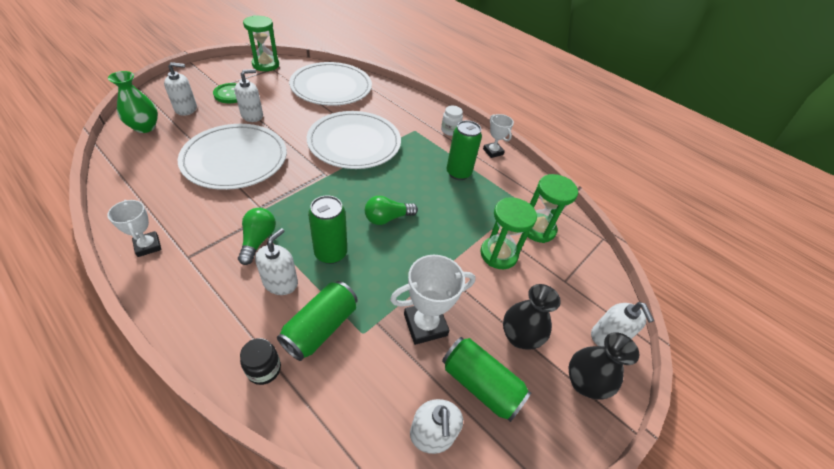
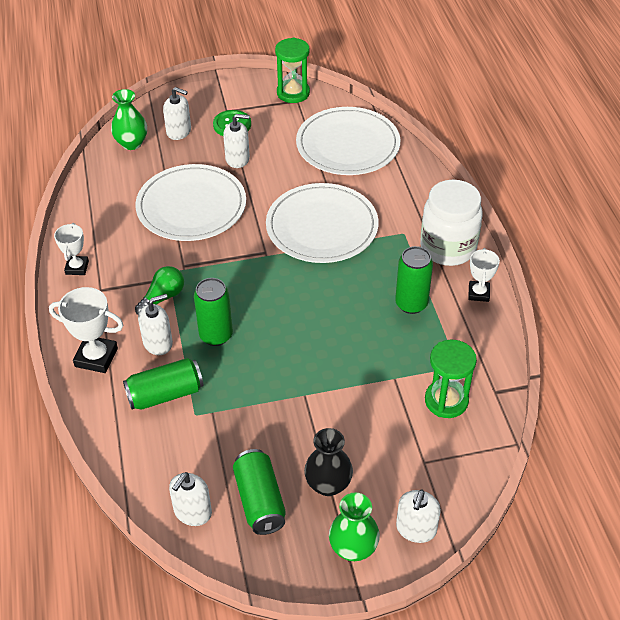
camera: 40 degrees right, 0 degrees up
(264, 369) = (105, 404): black jar -> none
(387, 218) = (293, 323): green light bulb -> none
(425, 325) = (251, 433): white trophy -> white trophy (96, 357)
(450, 130) = (448, 248): white jar -> white jar, size x2.22
(498, 254) = (377, 406): green hourglass -> none
(584, 382) = (353, 548): black vase -> green vase

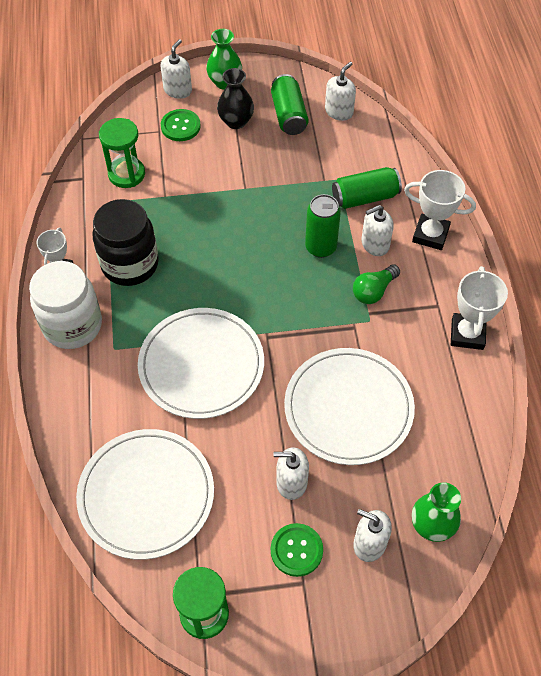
camera: 175 degrees left, 10 degrees up
(77, 267) = (467, 334): white trophy -> white trophy, size x1.55
(398, 471) = (180, 126): none -> green button
(411, 304) = (130, 264): green can -> black jar

